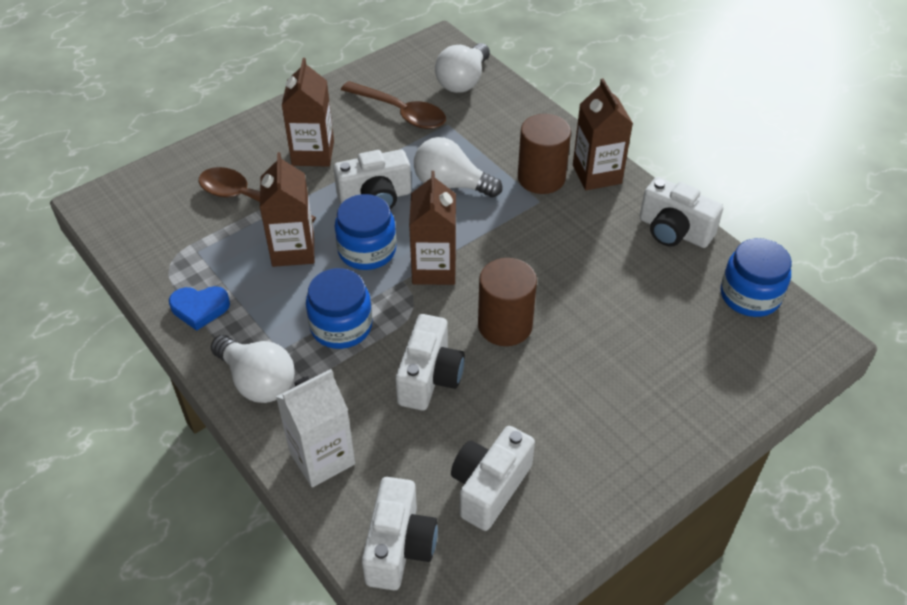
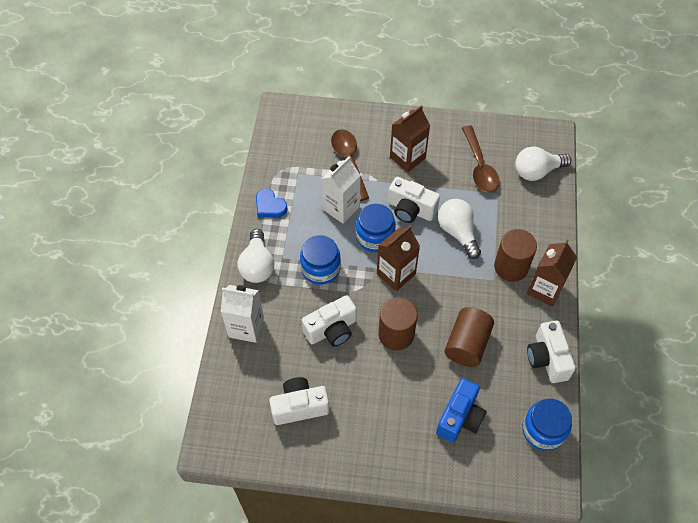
camera: 45 degrees right, 10 degrees up
(293, 250) = (341, 208): brown carton -> white carton
(399, 547) = (234, 397): white camera -> none
(587, 277) = (467, 344): none -> brown cylinder
(665, 350) = (460, 418): none -> blue camera

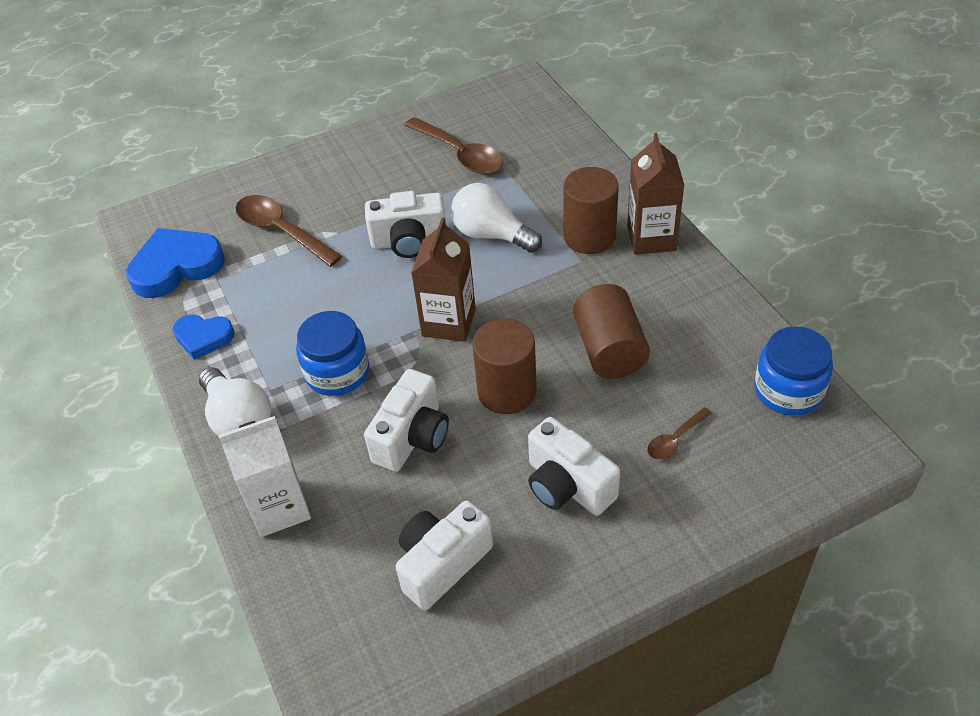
camera: 30 degrees left, 10 degrees down
(283, 153) = (176, 266): none -> blue heart
(341, 208) = (311, 287): white carton -> none
(375, 237) = (385, 295): blue jar -> none
(407, 158) = (359, 189): brown carton -> none
(460, 418) = (675, 439): blue camera -> brown spoon
(537, 171) = (534, 126): white light bulb -> none
(547, 358) = (720, 309): white camera -> white camera (567, 485)

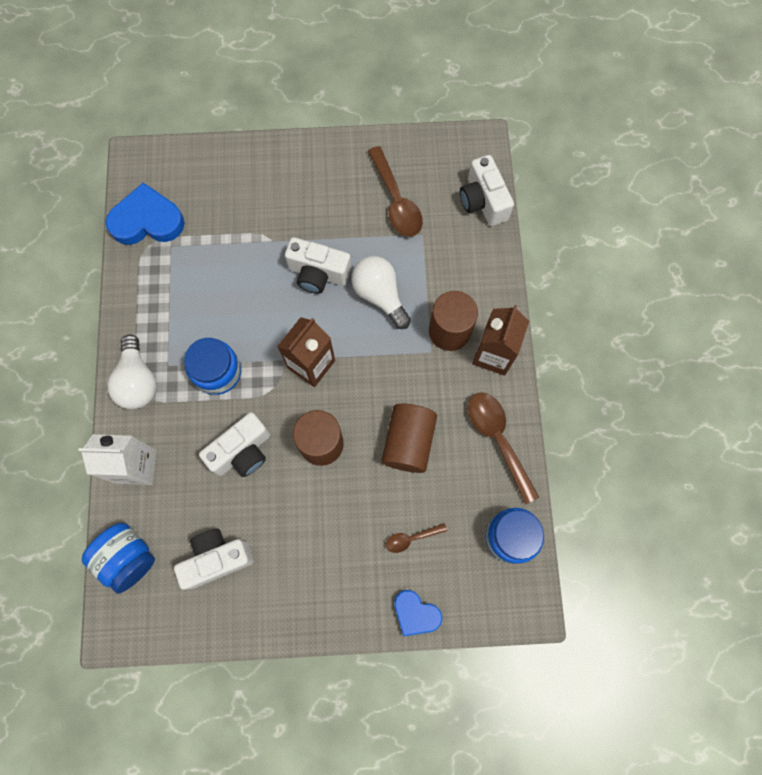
camera: 20 degrees right, 25 degrees up
(203, 337) = (142, 297): blue heart -> blue heart (415, 613)
(281, 231) = (233, 219): brown spoon -> brown spoon (498, 439)
(319, 615) = (128, 558): none -> blue jar
(567, 485) = (323, 539): white camera -> white camera (483, 201)

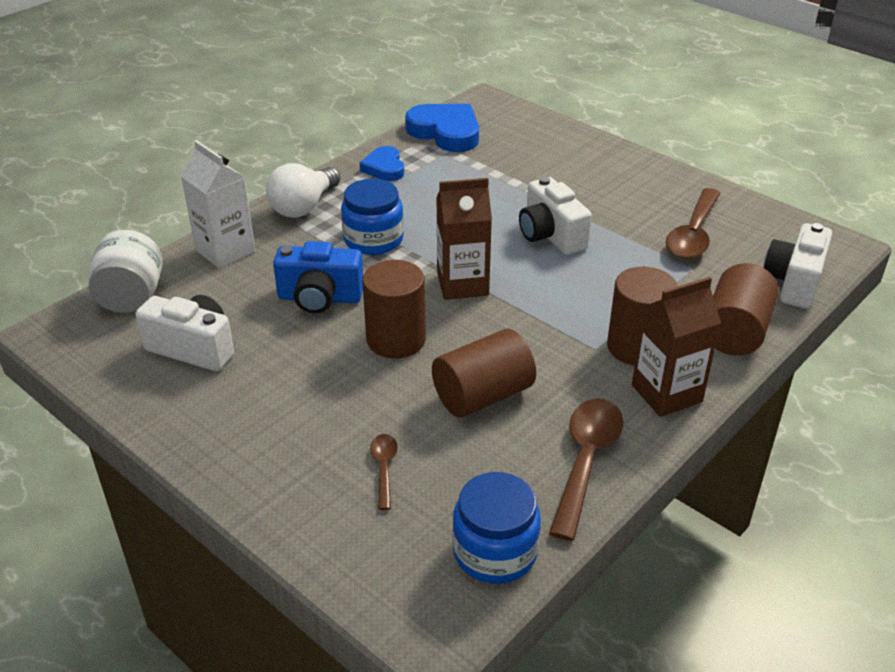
camera: 45 degrees right, 35 degrees down
(128, 558) = (131, 297): blue jar -> white jar
(242, 452) = (320, 298): white camera -> blue camera
(380, 295) = (593, 281): white light bulb -> none
(411, 538) = (384, 468): brown spoon -> brown spoon turned 60 degrees clockwise
(415, 613) = (303, 531): blue heart -> blue heart (384, 168)
(486, 272) = (735, 331): none -> brown cylinder

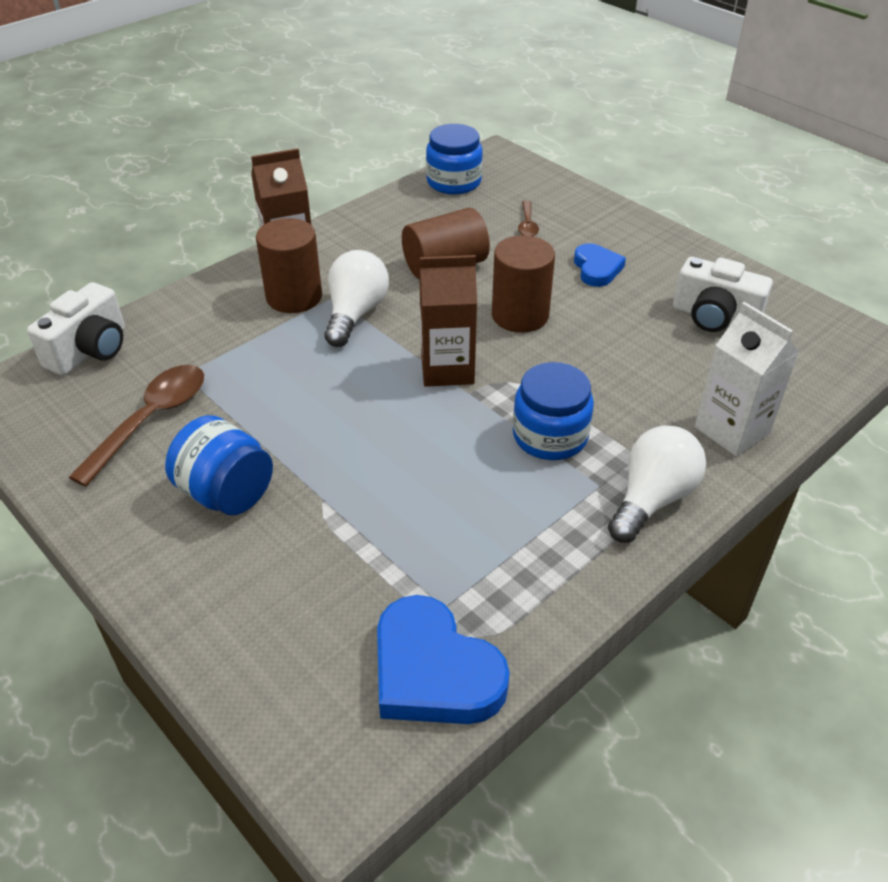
camera: 175 degrees left, 5 degrees up
(131, 297) = (809, 374): white jar -> none
(320, 298) = (602, 362): blue camera -> none
(384, 168) = (542, 576): blue heart -> blue heart (596, 269)
(550, 236) = (327, 428): white camera -> none
(565, 332) = (355, 314): none -> white light bulb
(586, 461) = (376, 222): brown spoon -> none
(604, 195) = (226, 493): none -> blue jar
(735, 331) = (192, 305): brown cylinder -> none

